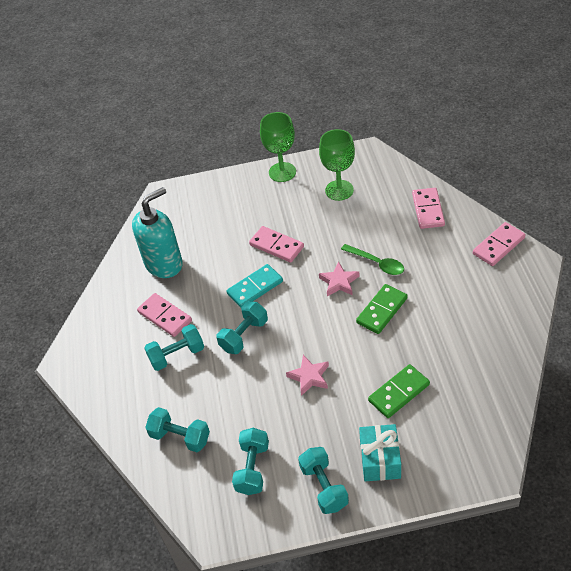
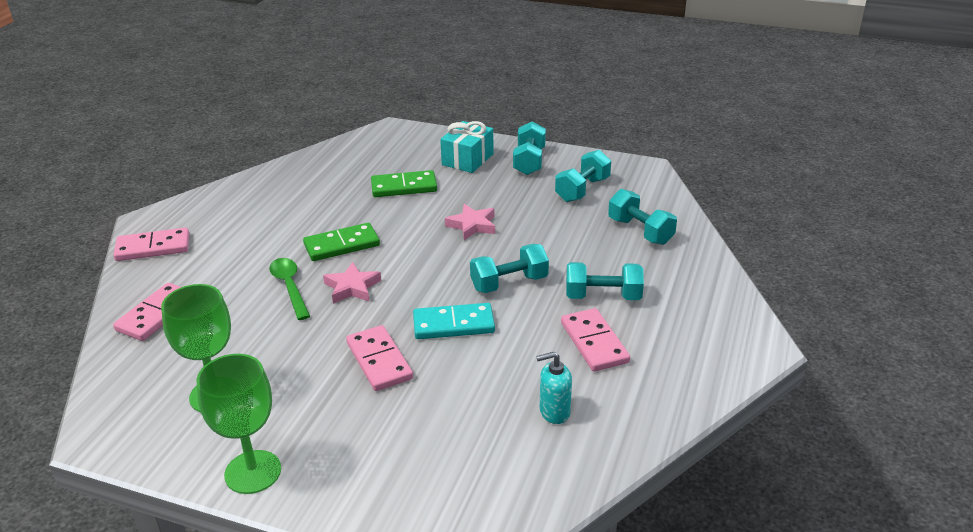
camera: 155 degrees left, 15 degrees down
(164, 264) = (554, 412): turquoise soap dispenser -> turquoise soap dispenser, size x0.48

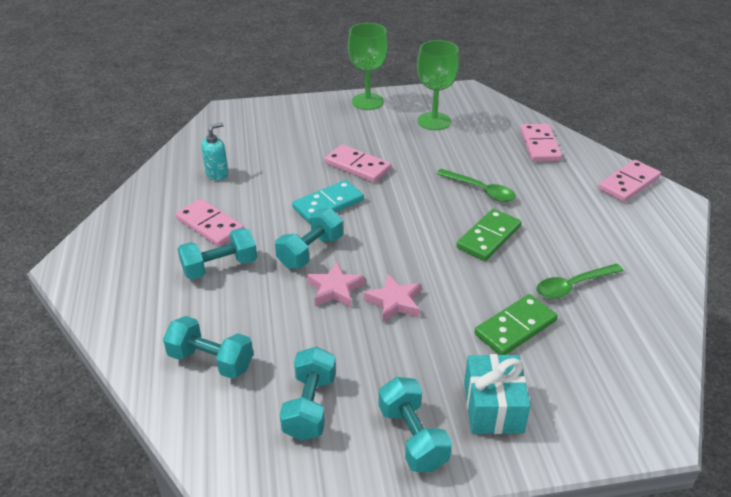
camera: 150 degrees right, 5 degrees up
(329, 196) = (572, 286): none -> green spoon
(352, 287) = (434, 205): pink star -> pink star (335, 289)

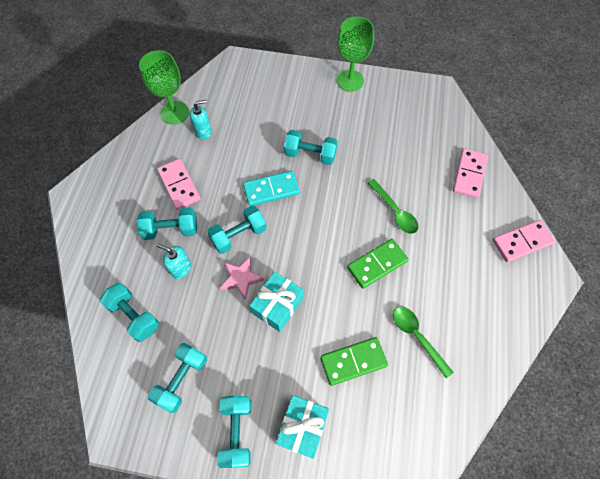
camera: 20 degrees right, 25 degrees up
(251, 299) = (181, 268): none -> turquoise soap dispenser
(357, 166) = (310, 154): pink domino -> turquoise dumbbell
(394, 302) = (277, 306): pink star -> turquoise gift
(434, 121) = (394, 120): green goblet -> green goblet (174, 113)
(572, 286) = (417, 336): green spoon -> green spoon turned 60 degrees clockwise

